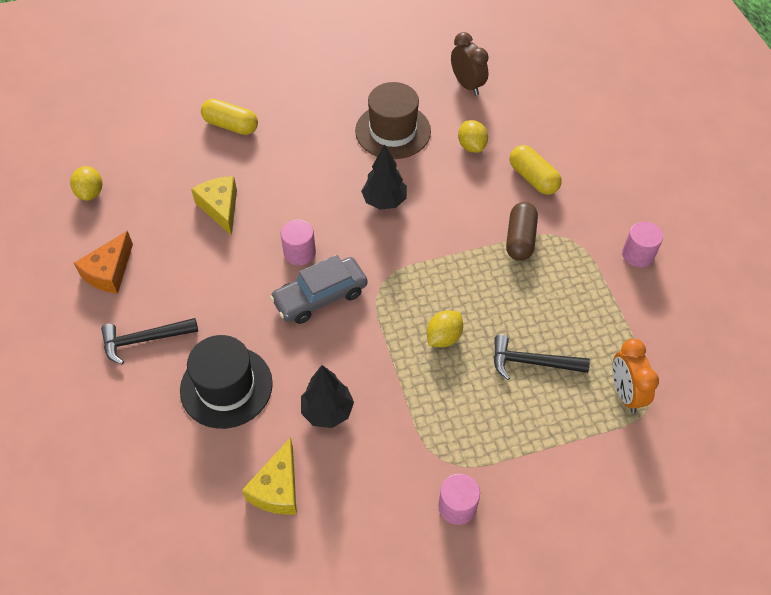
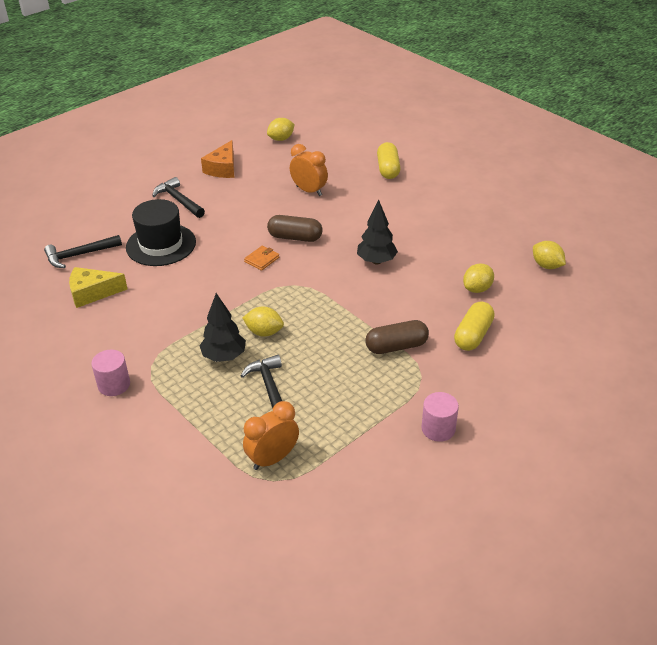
camera: 65 degrees right, 15 degrees down
(109, 272) = (223, 168): orange cheese -> orange cheese turned 75 degrees counterclockwise
(187, 484) = (79, 255): none -> black hammer
(220, 208) = (309, 191): yellow cheese -> orange clock
(299, 253) = (295, 237): pink cylinder -> brown capsule
(320, 296) = (262, 260): grey car -> orange wallet
(327, 411) = (164, 295): black tree -> black tree (224, 356)
(393, 131) = (453, 242): brown hat -> none
(467, 85) = (546, 266): brown clock -> yellow lemon

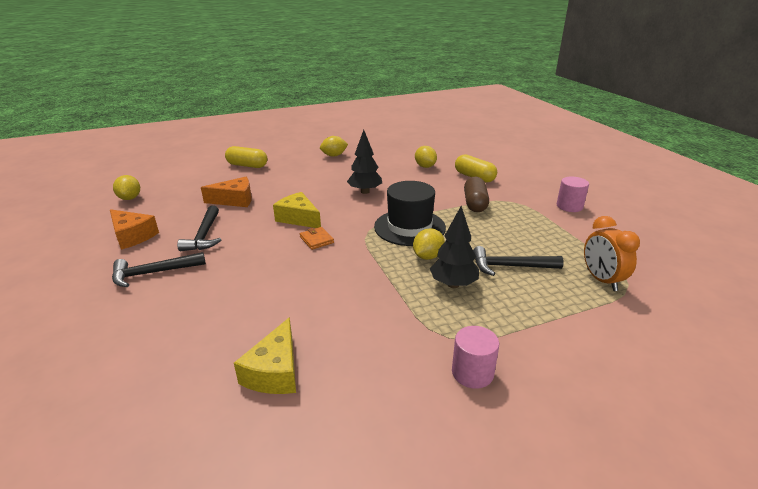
camera: 70 degrees left, 10 degrees down
(79, 255) = (174, 375): black hammer -> black hammer (204, 235)
(161, 245) = (227, 298): black hat -> black hat (409, 227)
(295, 237) = (298, 218): brown capsule -> yellow cheese
(309, 191) = (235, 200): orange clock -> orange cheese
(546, 266) = (415, 144): yellow lemon -> yellow lemon (334, 155)

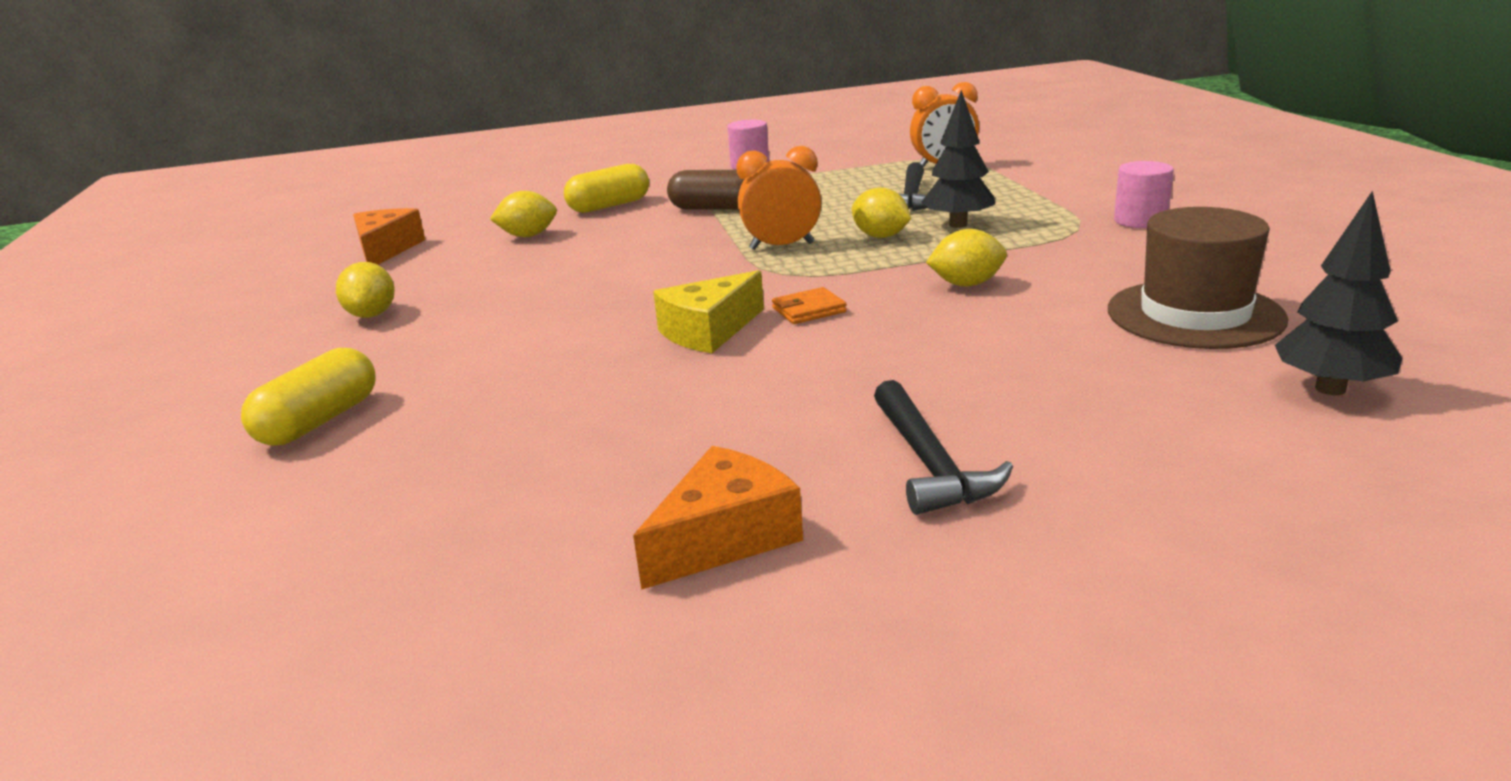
camera: 80 degrees left, 5 degrees down
(130, 198) = (417, 610): yellow lemon -> yellow lemon (966, 284)
(204, 235) = (754, 426): black hammer -> none
(235, 200) = (566, 412): orange cheese -> orange cheese (386, 250)
(275, 371) = (1194, 314): yellow cheese -> brown hat
(365, 191) = (613, 279): black tree -> black tree (1330, 389)
(409, 227) = (782, 246): black hat -> orange clock

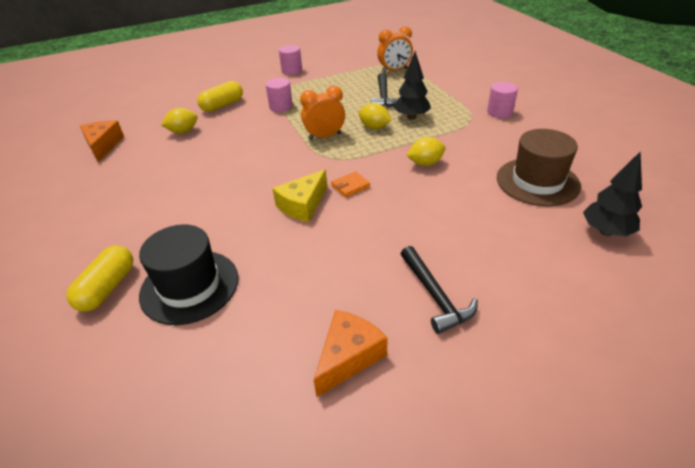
camera: 10 degrees left, 15 degrees up
(372, 315) = (111, 200): yellow lemon -> none
(462, 426) = (189, 286): none -> black hat
(714, 208) = (281, 106): brown capsule -> pink cylinder

